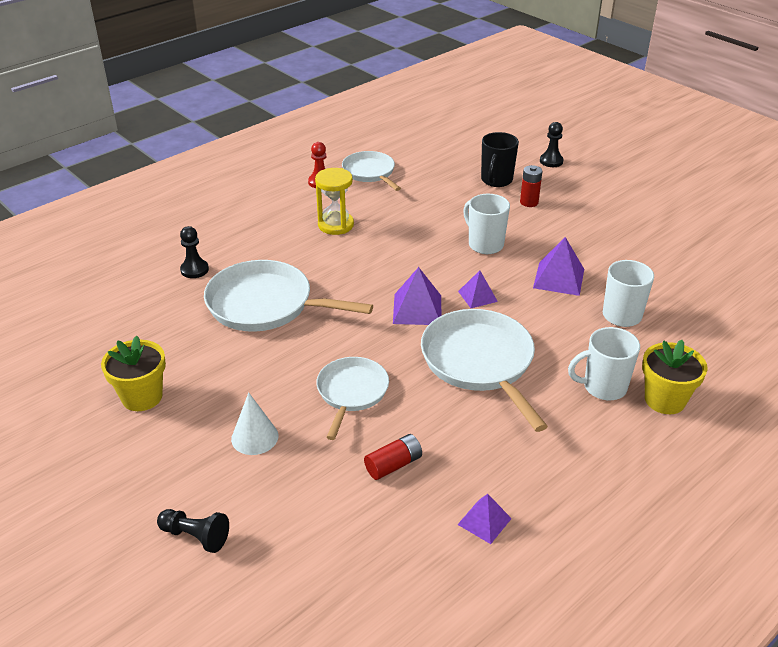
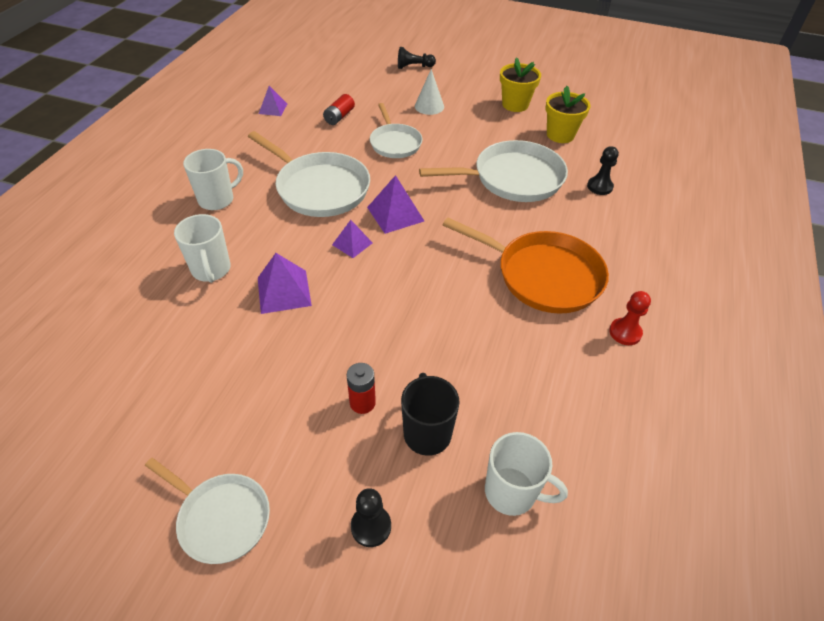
camera: 150 degrees right, 10 degrees up
(335, 225) = (543, 276): yellow hourglass -> orange pan
(370, 172) = (590, 376): white pan -> white pan (221, 518)
(485, 244) = (379, 308): white mug -> white mug (512, 492)
(664, 400) = (167, 205): yellow flower pot -> yellow flower pot (560, 135)

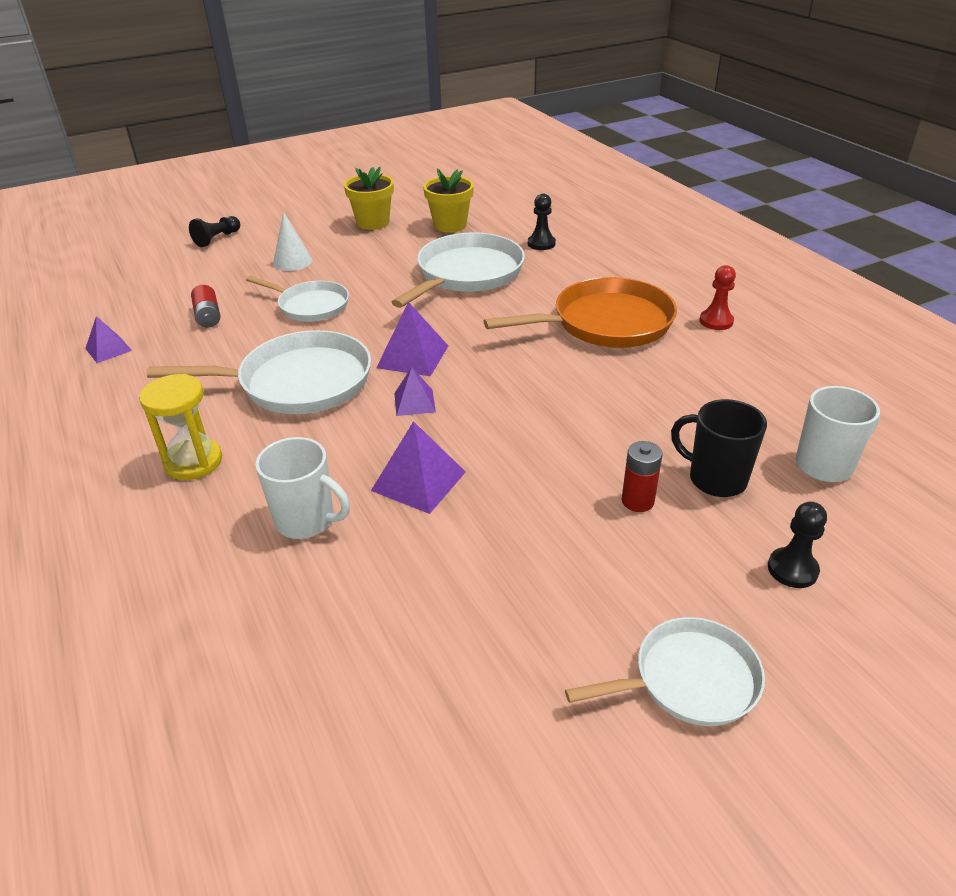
camera: 45 degrees left, 10 degrees down
(217, 200) = (193, 462): white mug -> yellow hourglass

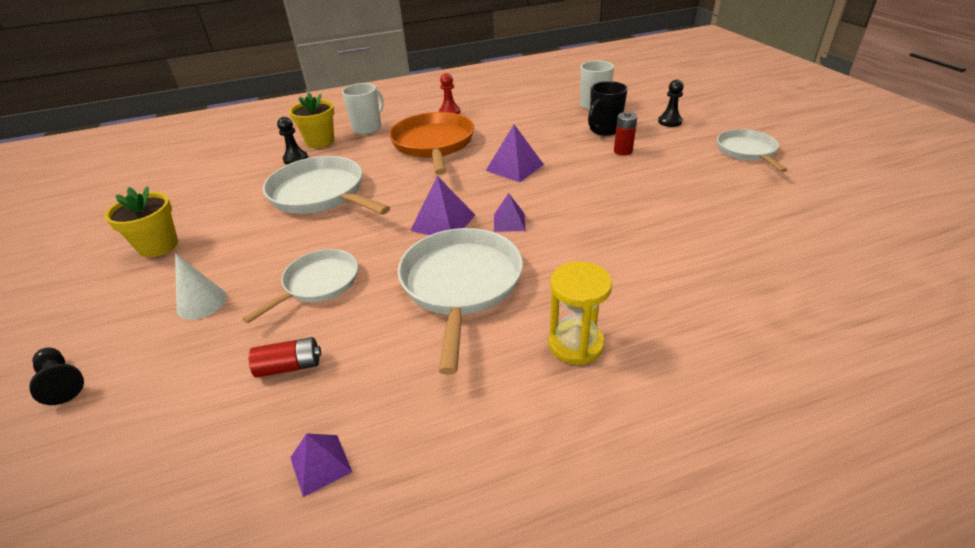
camera: 80 degrees left, 0 degrees up
(306, 521) = (651, 270): white mug -> white mug (368, 128)
(418, 481) = (605, 221): purple pyramid -> purple pyramid (515, 167)
(450, 225) = (216, 200): yellow flower pot -> yellow flower pot (320, 141)

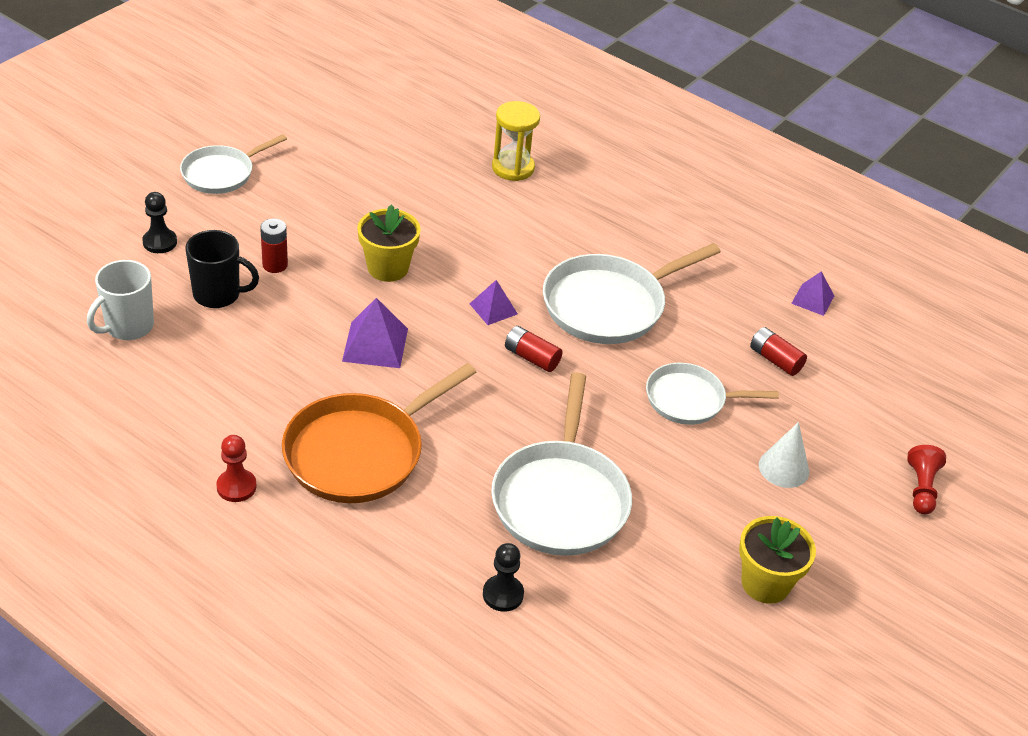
camera: 130 degrees left, 5 degrees up
(61, 382) = (921, 488): black pawn -> red pawn
(320, 141) = (434, 601): yellow flower pot -> yellow flower pot (388, 268)
(368, 128) = (352, 566): white mug -> none
(443, 222) = (531, 357): purple pyramid -> red battery
(575, 344) = (617, 223): yellow hourglass -> yellow hourglass (513, 168)

